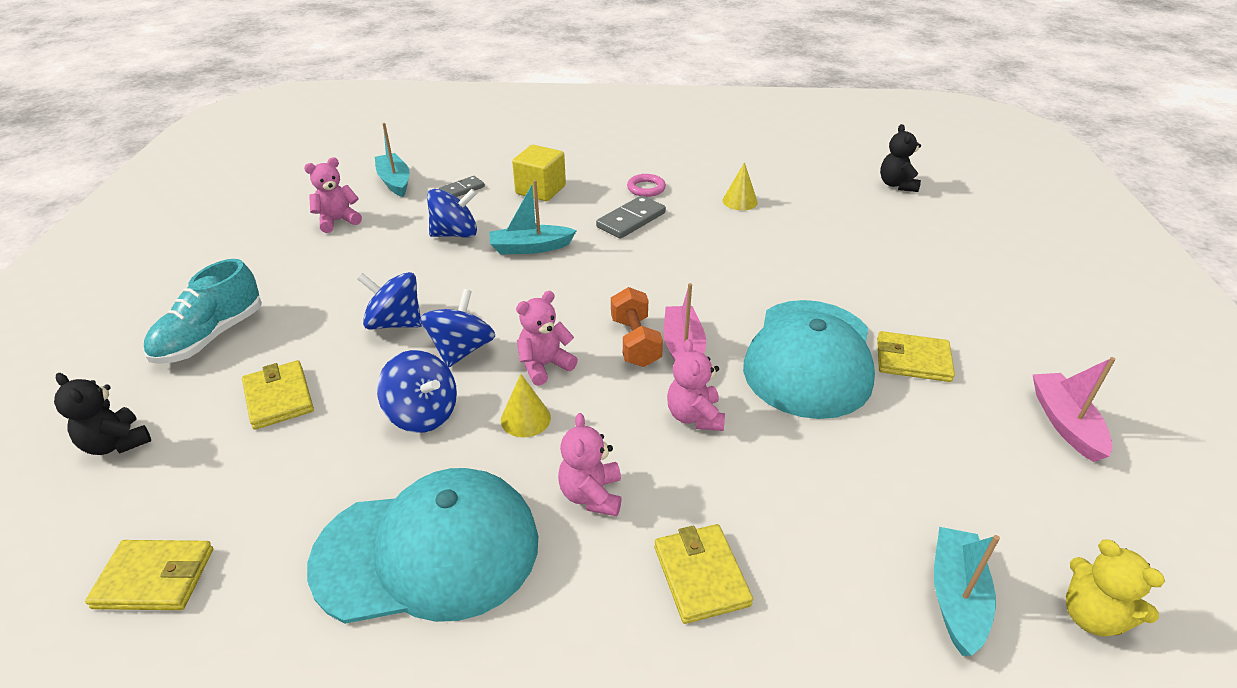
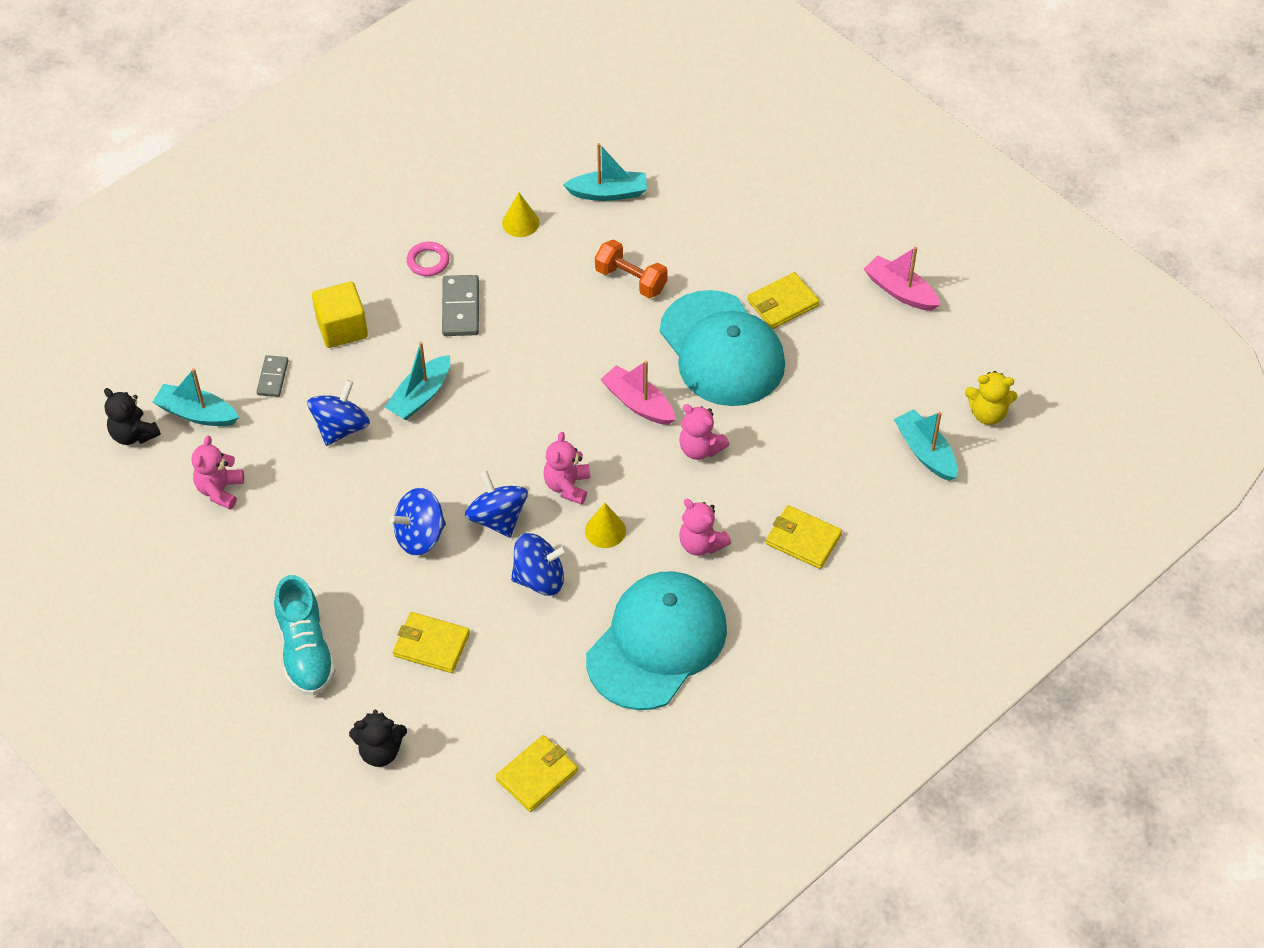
camera: 45 degrees left, 15 degrees up
(635, 342) = (602, 422): orange dumbbell -> orange dumbbell (631, 280)
(831, 218) = (608, 193): none -> turquoise boat
(897, 185) = (621, 113): black teddy bear -> black teddy bear (133, 434)

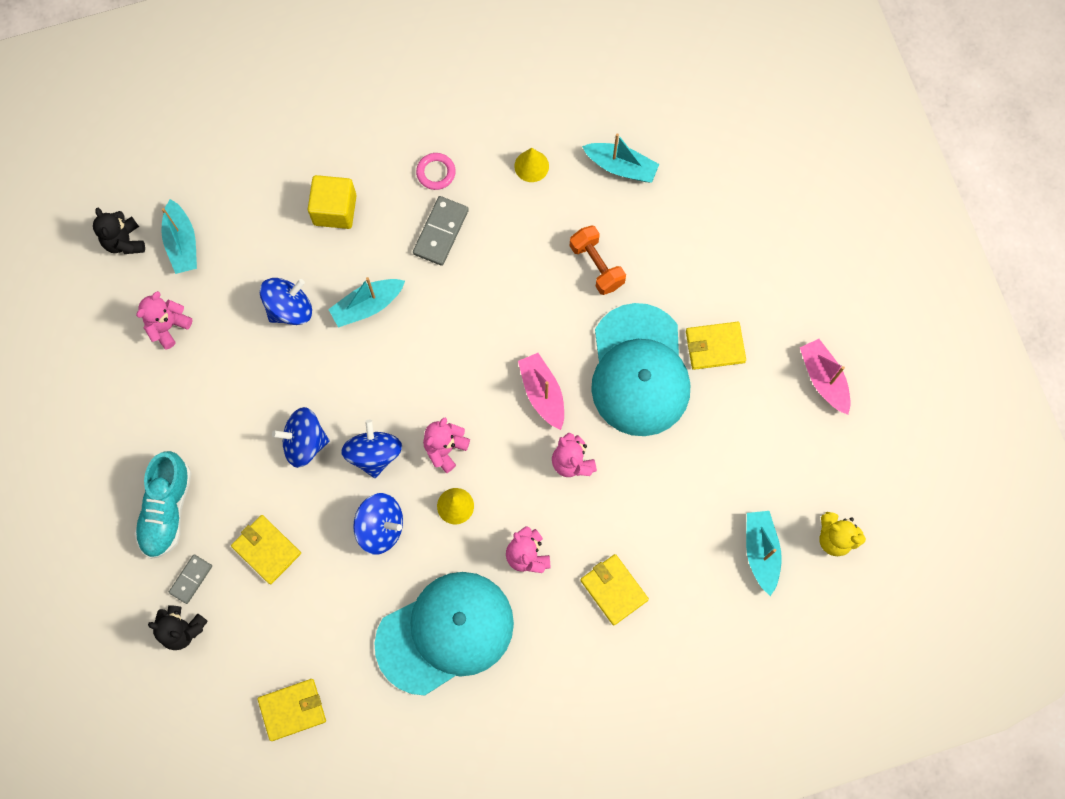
camera: 25 degrees right, 20 degrees up
(196, 413) = (182, 243): turquoise boat -> turquoise boat turned 150 degrees counterclockwise
(273, 377) = (257, 234): grey domino -> grey domino (191, 579)

